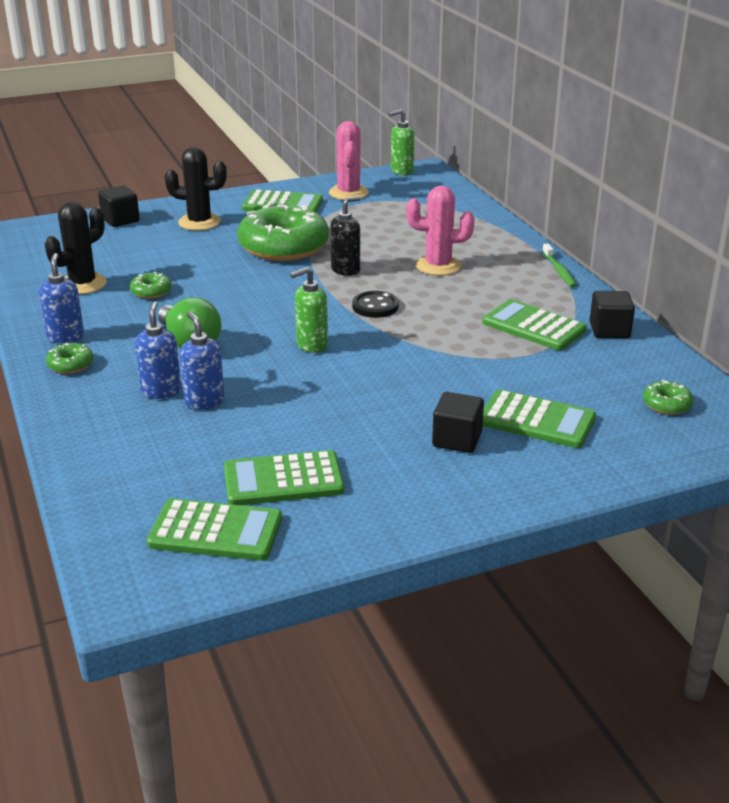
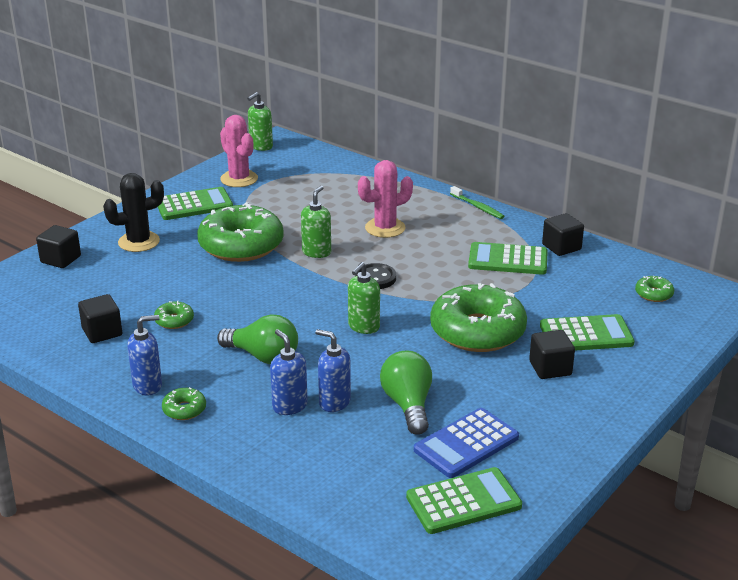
camera: 30 degrees left, 0 degrees up
(65, 336) = (148, 386): blue soap dispenser -> blue soap dispenser turned 105 degrees clockwise
(82, 284) = (102, 332): black cactus -> black cube
(270, 426) = (408, 405): none -> green light bulb
(283, 480) = (466, 444): green calculator -> blue calculator
(346, 270) = (316, 252): black soap dispenser -> green soap dispenser
(421, 382) = (477, 331): none -> green donut

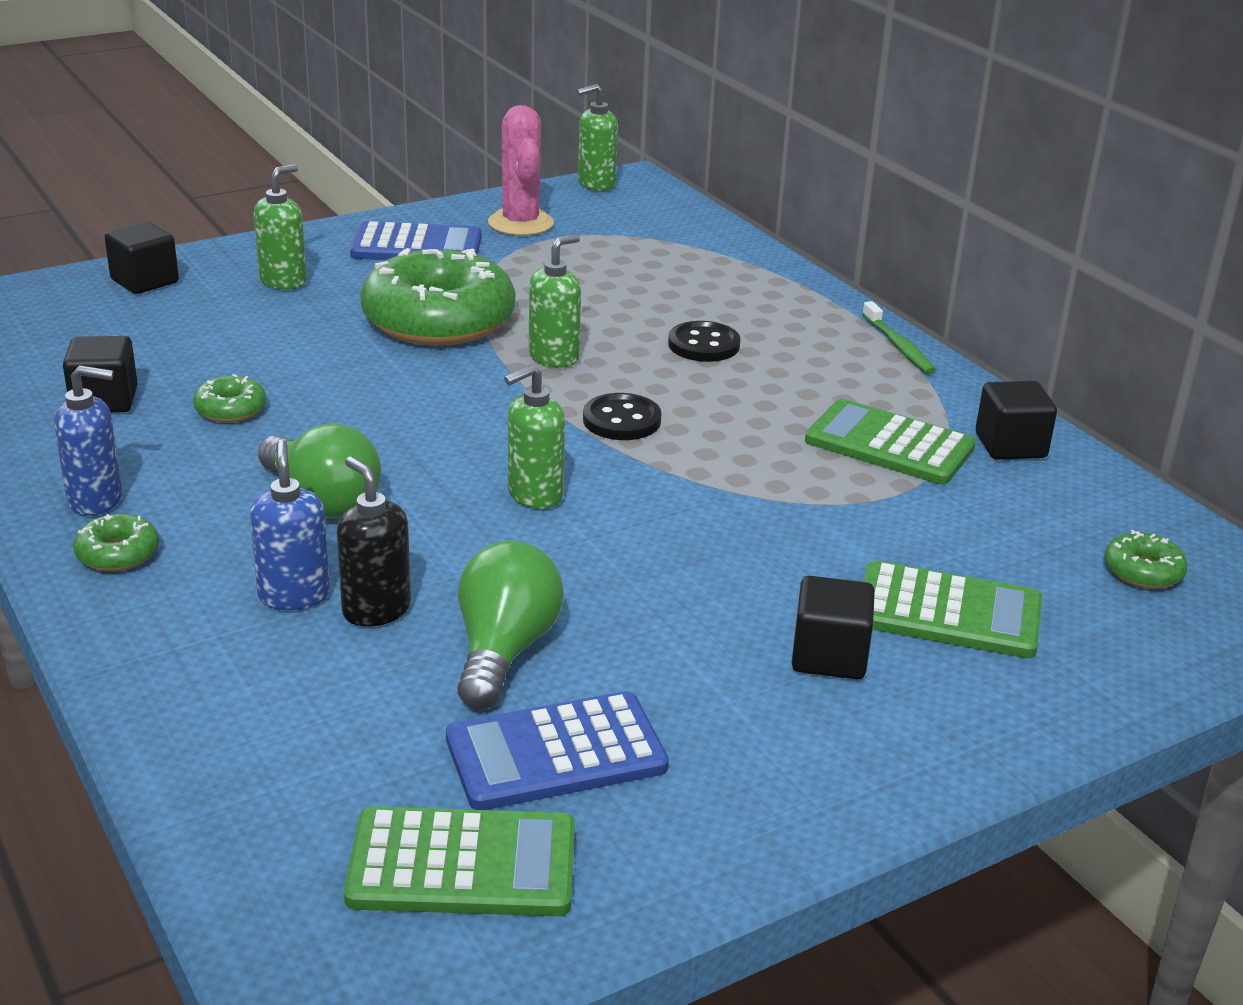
camera: 20 degrees right, 0 degrees up
(139, 242) = (283, 281): black cactus -> green soap dispenser
(194, 205) = (417, 246): green calculator -> blue calculator
(334, 402) = (376, 610): blue soap dispenser -> black soap dispenser
(385, 228) = (703, 345): pink cactus -> black button
(477, 331) = (737, 553): green donut -> none

